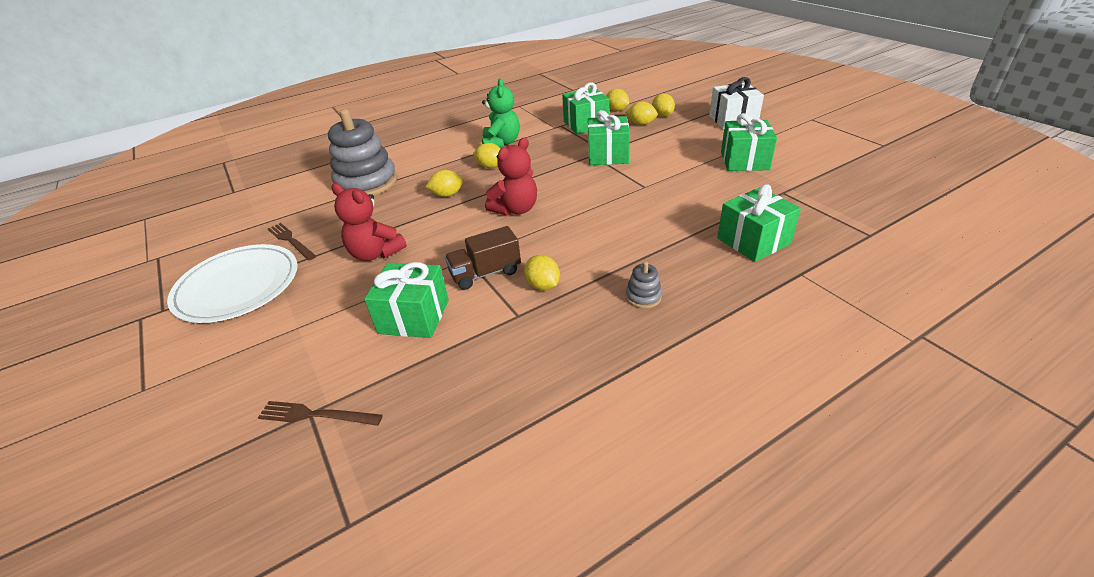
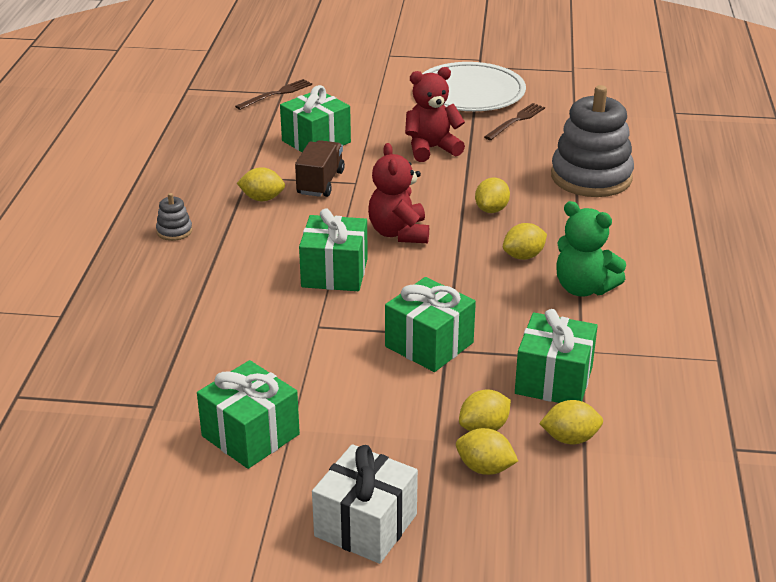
camera: 125 degrees right, 5 degrees down
(291, 241) = (516, 121): brown fork -> brown fork turned 45 degrees counterclockwise
(753, 241) = (131, 324): green gift -> green gift (334, 273)

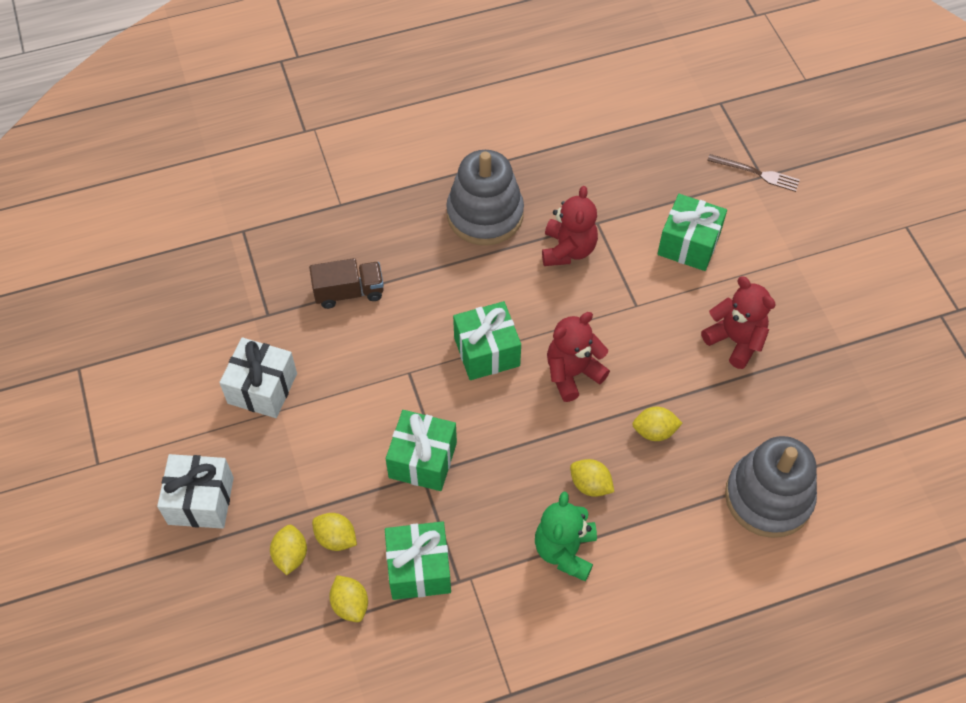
camera: 65 degrees right, 25 degrees up
(174, 231) = (485, 214): grey stacking toy -> grey stacking toy, size x2.44
(250, 435) = (262, 388): green gift -> white gift
(262, 199) = (568, 250): yellow lemon -> red teddy bear
(320, 183) = (619, 279): brown truck -> brown truck (349, 292)
(470, 92) = (875, 329): white plate -> none
(516, 121) = (841, 392): brown fork -> none

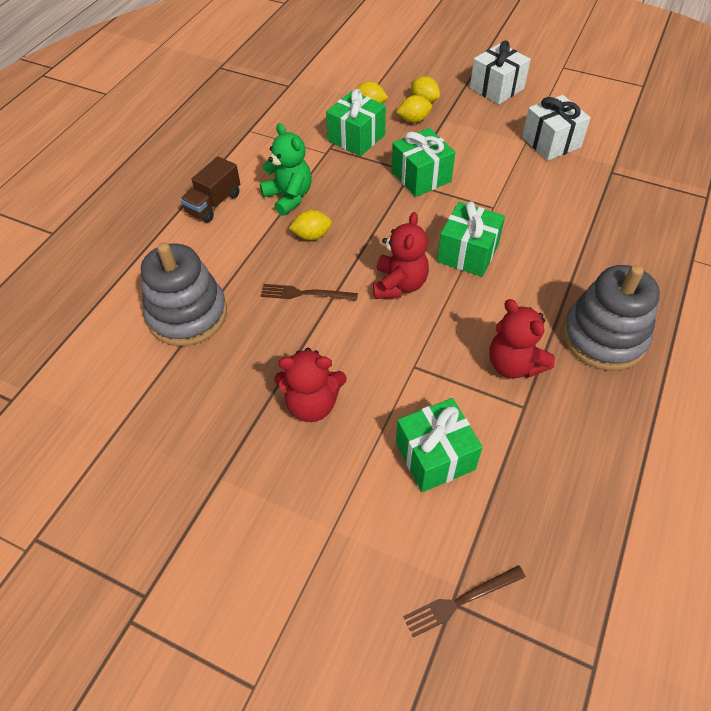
camera: 135 degrees right, 5 degrees down
(349, 292) = (594, 217): brown truck -> brown truck (214, 203)
(654, 431) = (305, 294): yellow lemon -> brown fork

